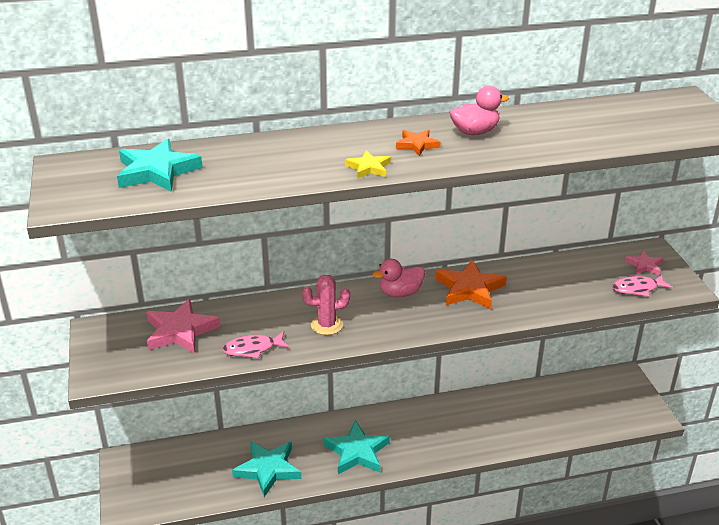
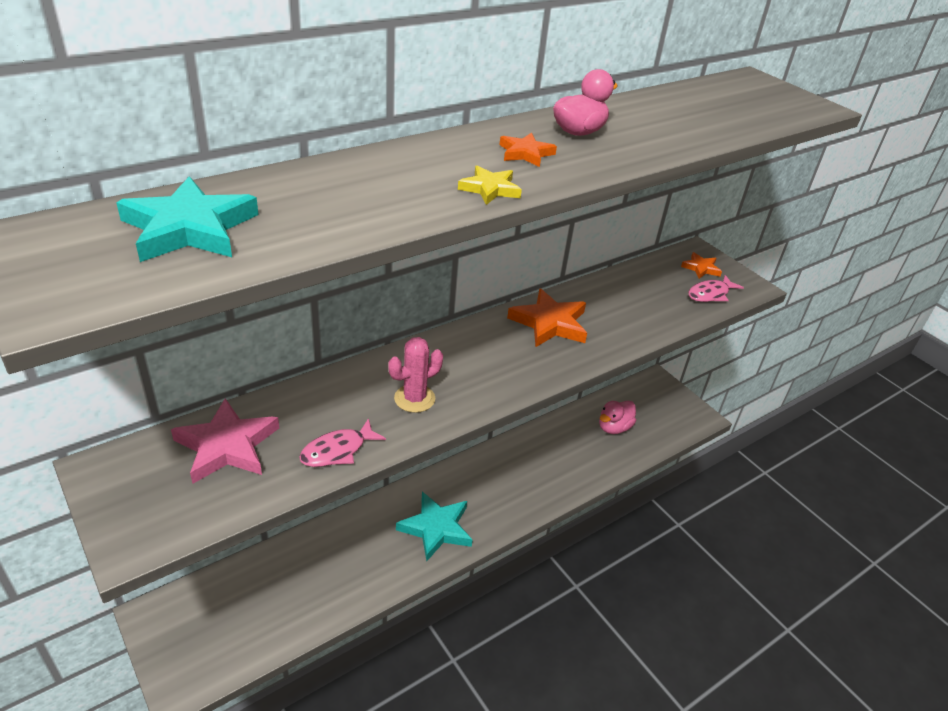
camera: 25 degrees left, 5 degrees up
(268, 469) = (343, 577): turquoise star -> none
(400, 293) = (478, 341): pink duck -> pink duck (614, 427)
(644, 265) = (701, 268): pink star -> orange star

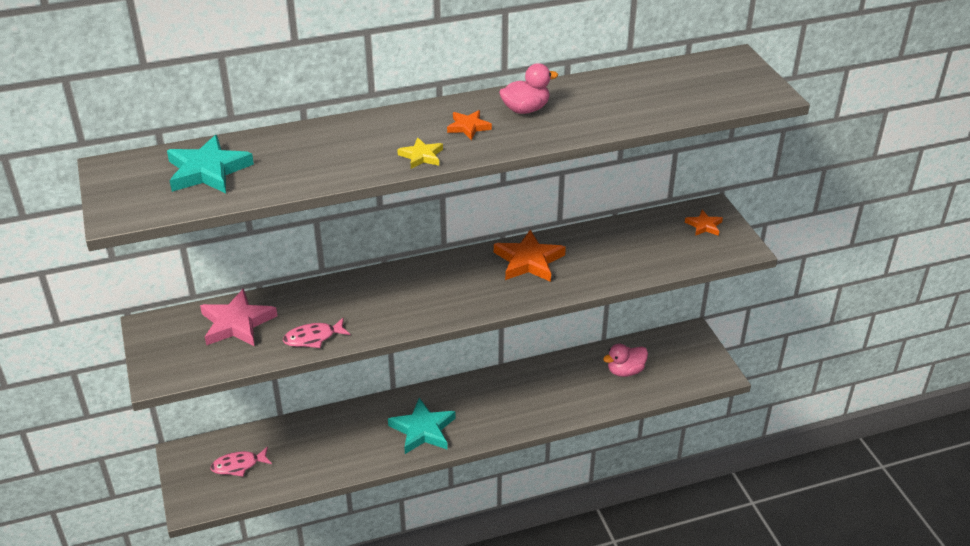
camera: 20 degrees right, 0 degrees up
(414, 398) = (386, 308): pink cactus -> none
(710, 294) = (696, 251): pink fish -> pink fish (238, 465)

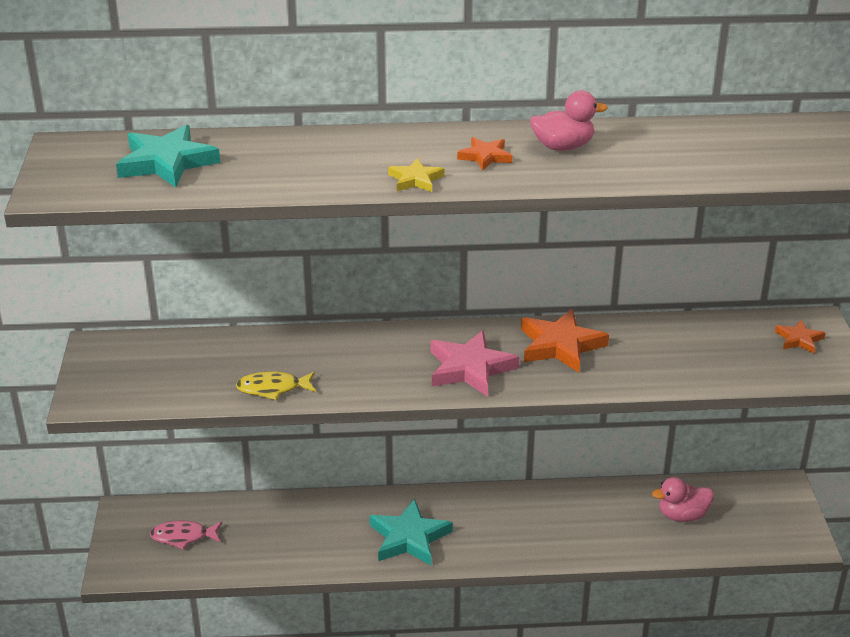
camera: 15 degrees right, 5 degrees down
(237, 323) = (193, 358): pink star -> pink star (470, 368)
(313, 338) = (272, 388): pink fish -> yellow fish

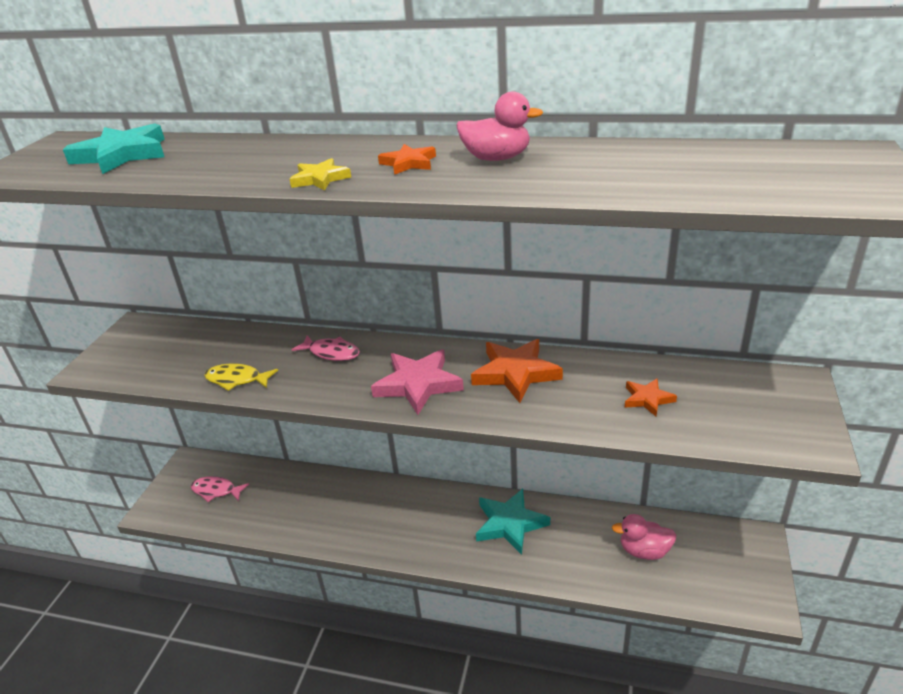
camera: 20 degrees right, 0 degrees up
(358, 348) = (331, 353): none -> pink fish
(409, 537) = (388, 525): turquoise star -> turquoise star (510, 523)
(799, 339) = (772, 399): orange star -> orange star (647, 399)

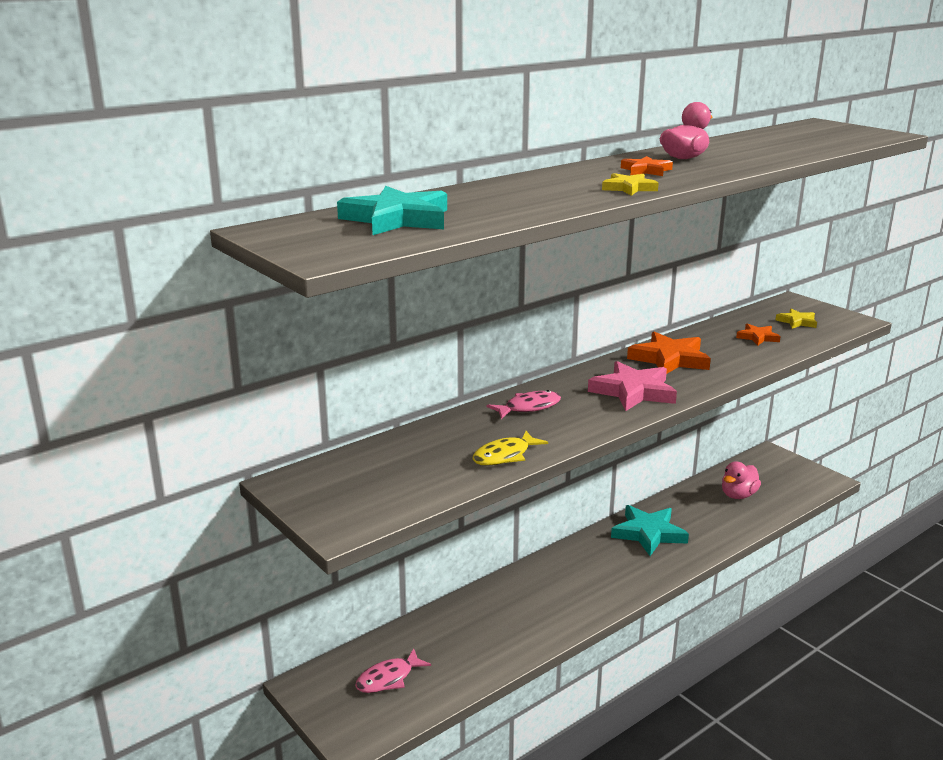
camera: 55 degrees left, 10 degrees down
(736, 407) = (797, 322): none -> yellow star

